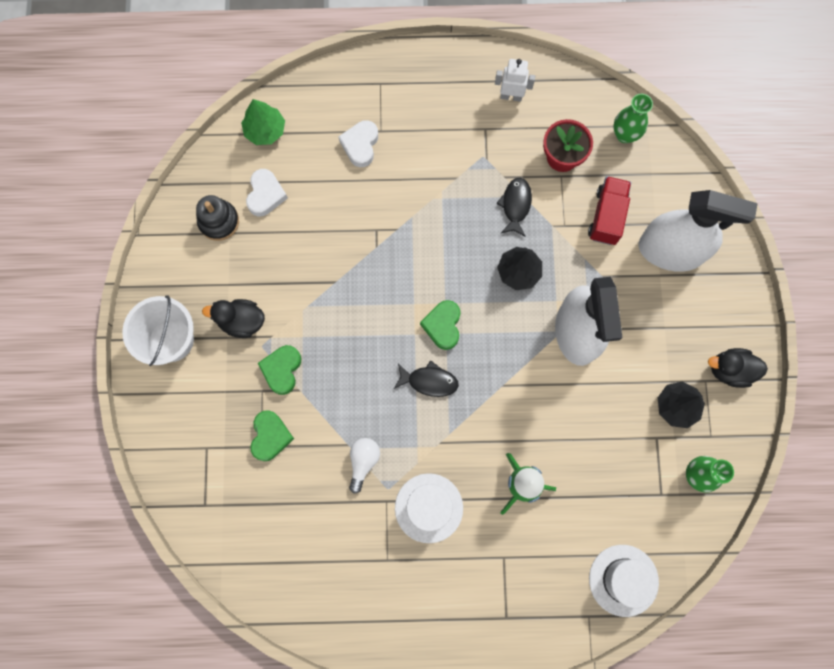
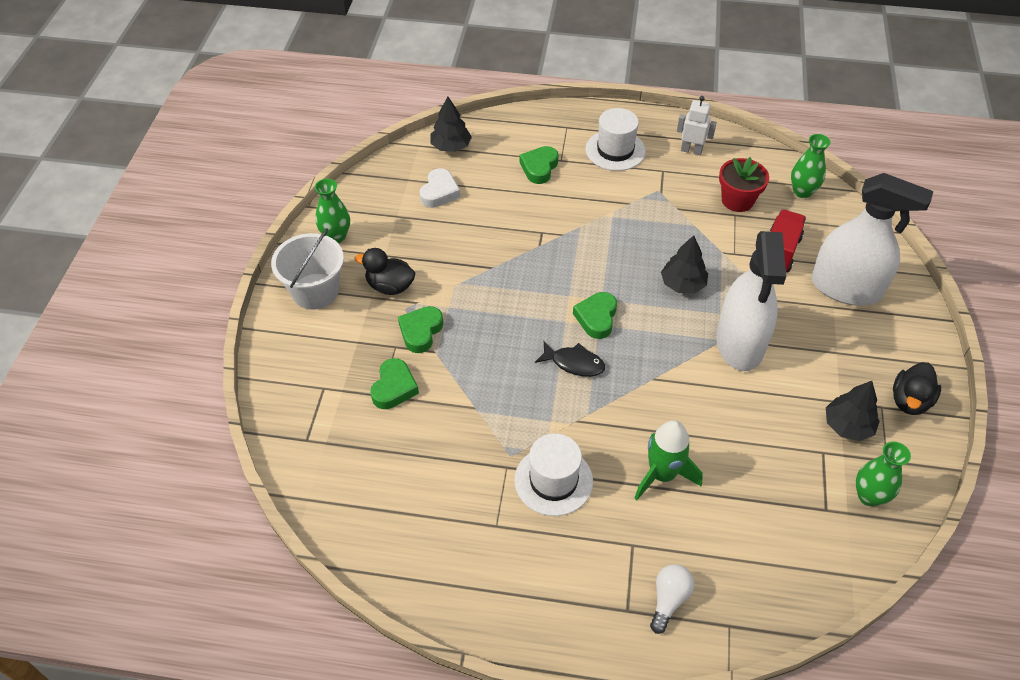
camera: 10 degrees right, 25 degrees down
(175, 269) = (336, 236): none -> green vase
(219, 221) = (389, 206): black stacking toy -> none
(265, 130) = (451, 146): green tree -> black tree
(360, 145) = (539, 168): white heart -> green heart
(363, 462) = (489, 426): white light bulb -> white light bulb (668, 600)
(515, 205) = (686, 231): black fish -> none
(623, 580) = (775, 592): white hat -> white hat (615, 150)
(730, 370) = (909, 401): black duck -> black duck turned 75 degrees counterclockwise

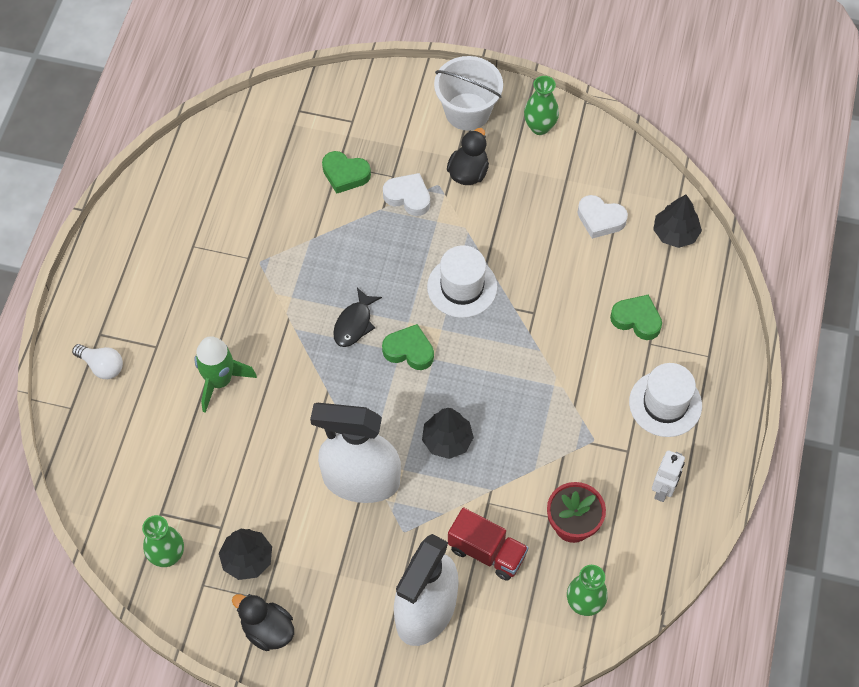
camera: 95 degrees right, 10 degrees up
(421, 331) = (408, 197): green heart -> white heart
(553, 480) = (228, 293): white hat -> white hat (462, 287)

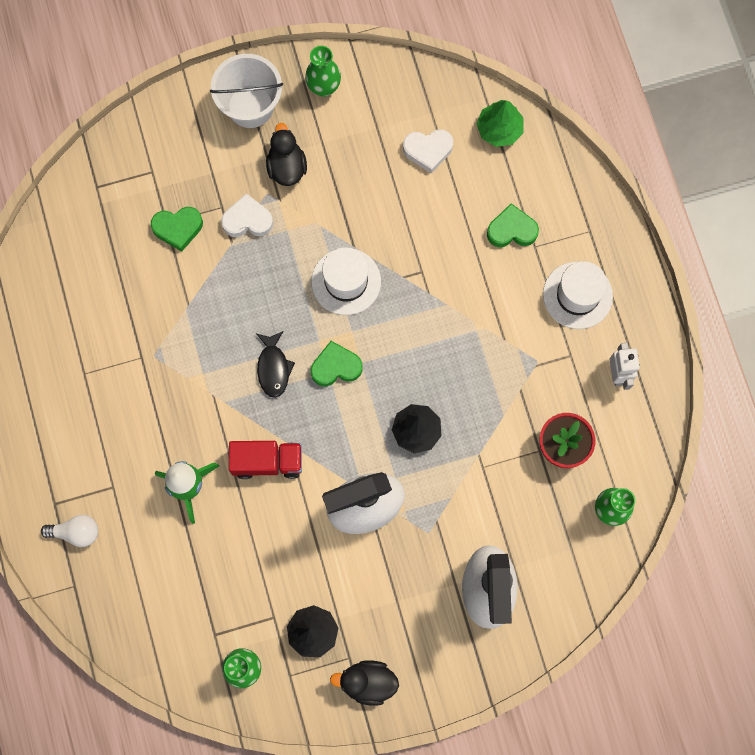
camera: 30 degrees left, 15 degrees up
(487, 552) = (506, 511): red truck -> red truck (267, 461)
(675, 233) = (499, 129): black tree -> green tree

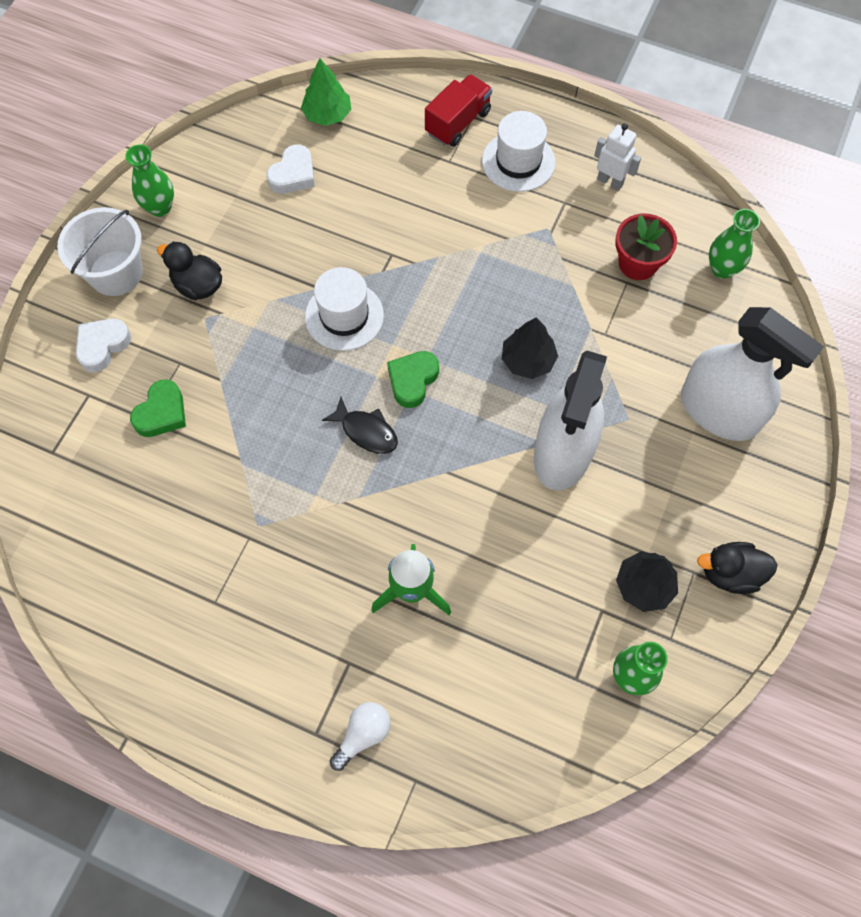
camera: 50 degrees left, 10 degrees down
(247, 220) = (213, 351): white heart -> white heart (102, 346)
(267, 461) = (448, 502): red truck -> red truck (458, 122)
(367, 682) = (730, 573): black duck -> black duck turned 45 degrees clockwise
(511, 230) = (419, 166): green heart -> none

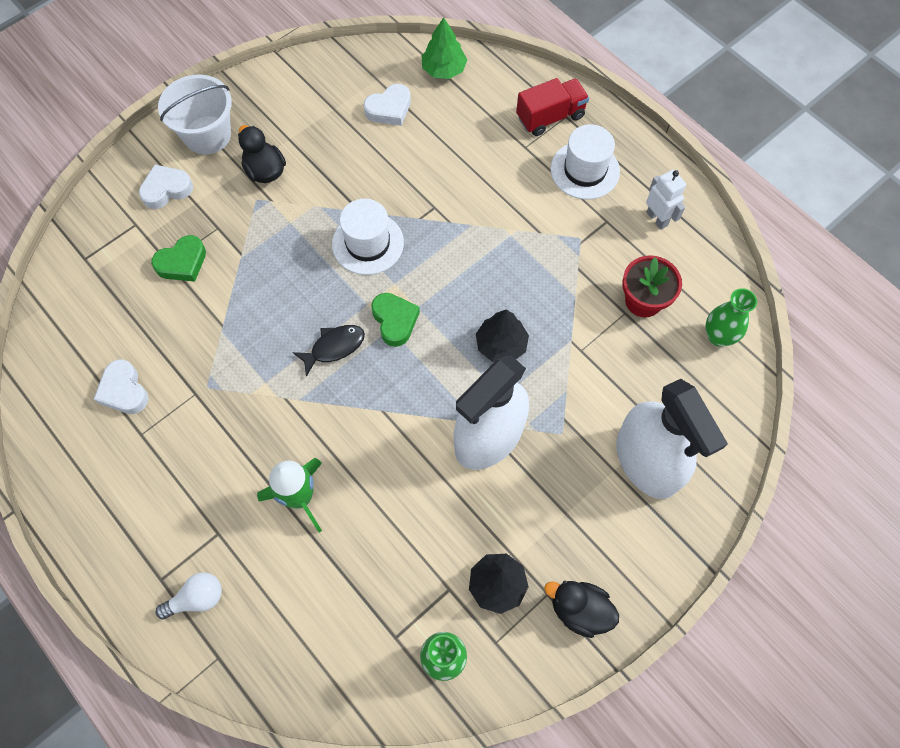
camera: 25 degrees right, 0 degrees up
(160, 207) = (269, 95): green vase -> none
(172, 567) = (124, 391): none -> white heart
(366, 431) = (334, 347): black fish -> black fish turned 90 degrees counterclockwise
(412, 380) = (395, 321): green heart -> green heart turned 105 degrees clockwise

